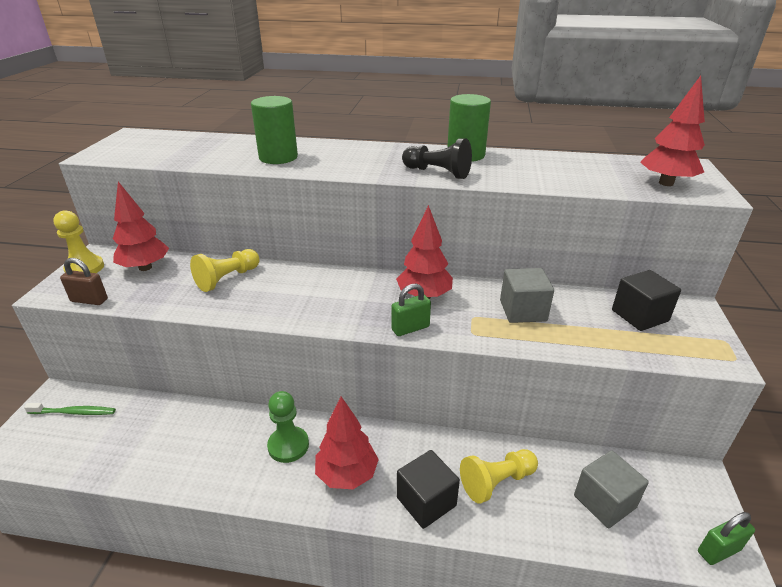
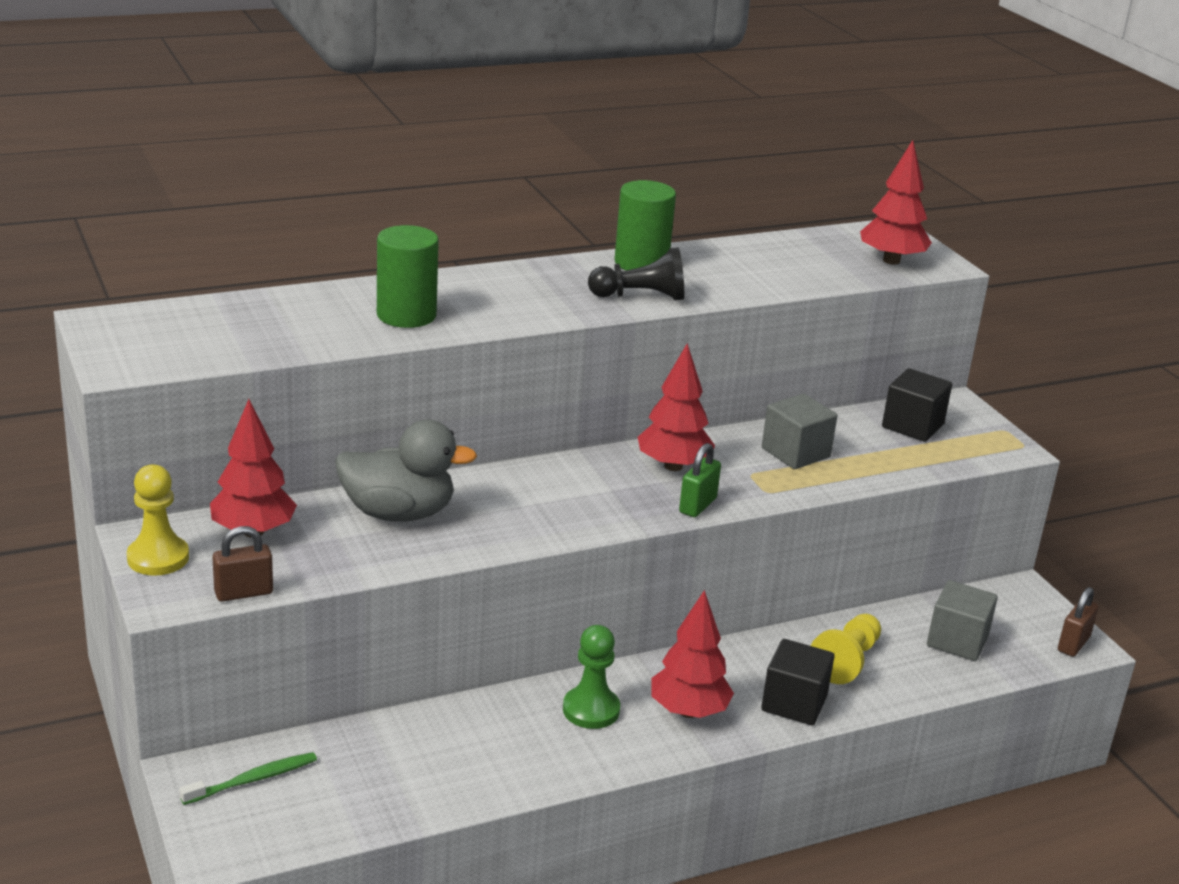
camera: 35 degrees left, 5 degrees down
(227, 279) = (398, 513): yellow pawn -> grey duck
(718, 551) = (1073, 644): green padlock -> brown padlock

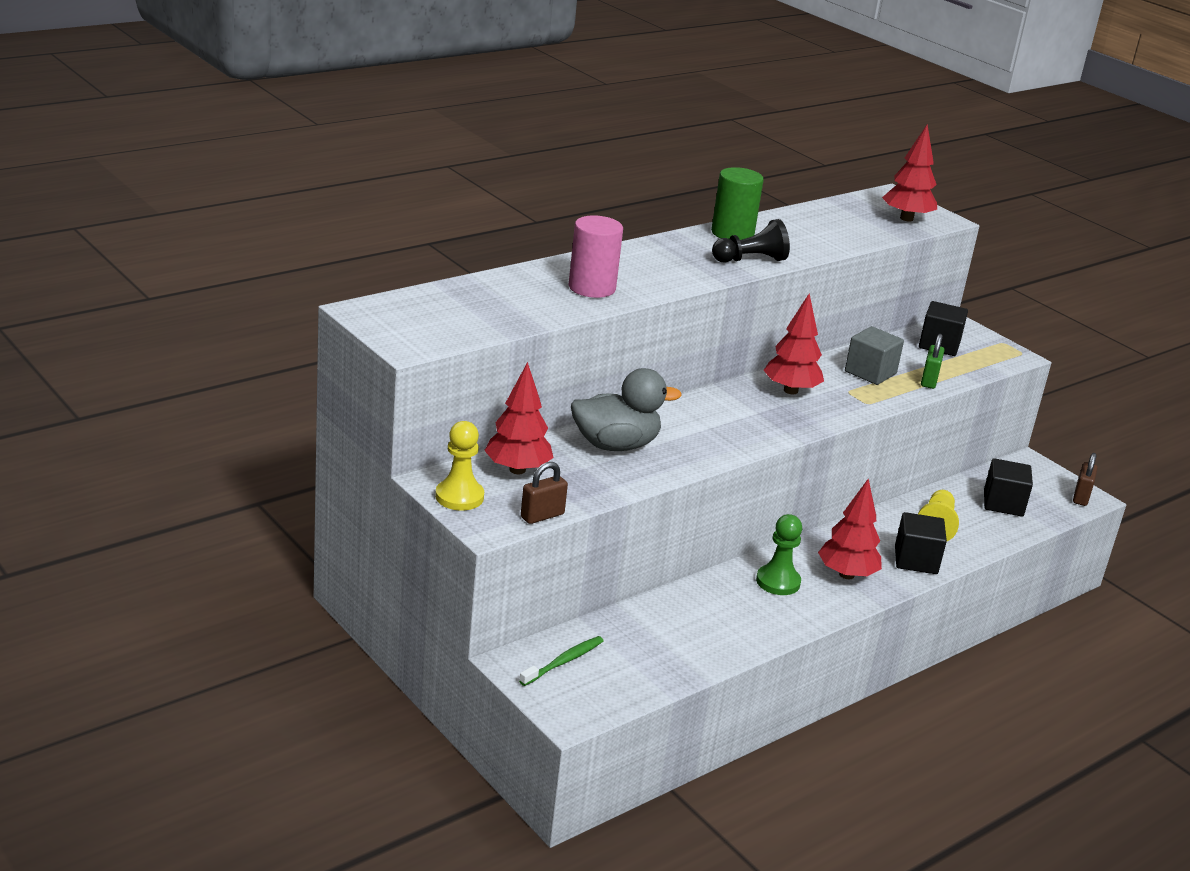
camera: 15 degrees left, 0 degrees up
(406, 315) = (592, 288): green cylinder -> pink cylinder
(697, 505) = (825, 418): green padlock -> green padlock (929, 380)
(957, 641) = (1003, 503): grey cube -> black cube

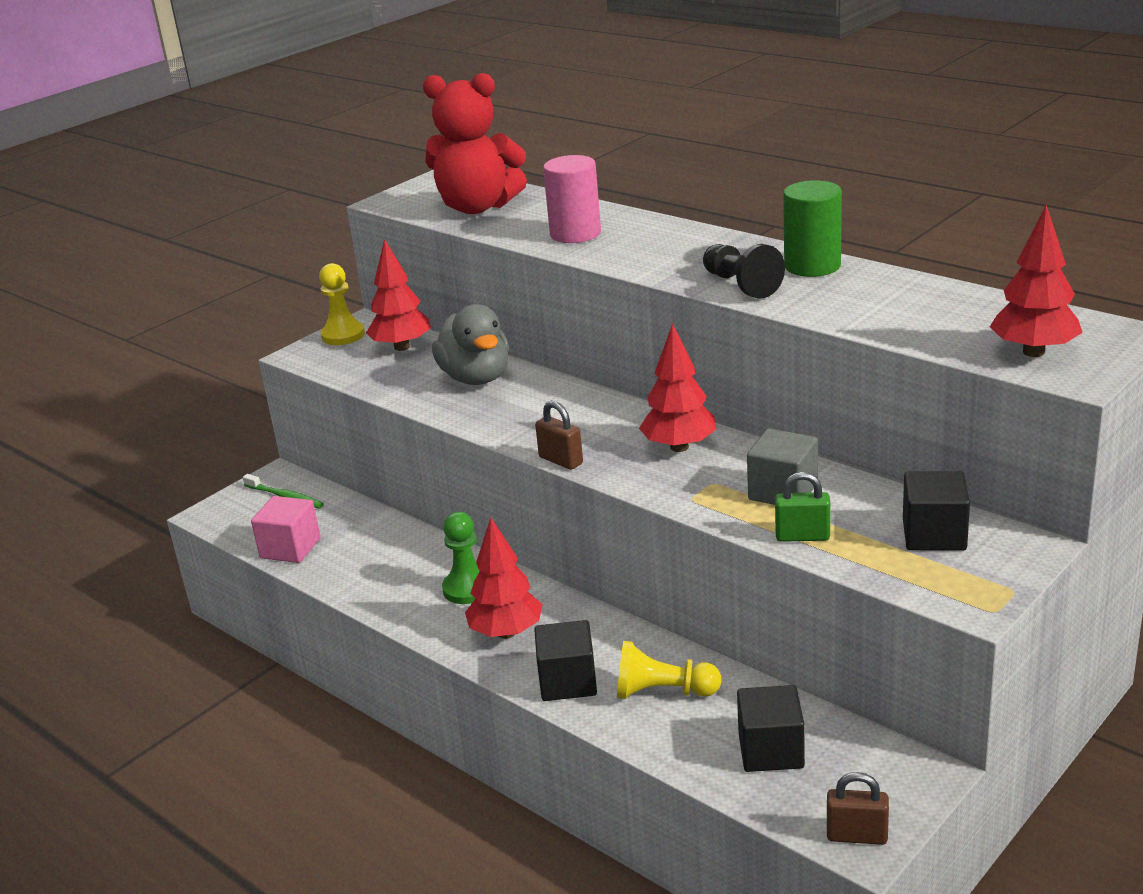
camera: 85 degrees right, 0 degrees up
(477, 311) = (477, 207): none -> red teddy bear
(542, 516) = (327, 371): brown padlock -> brown padlock (561, 460)
(667, 668) = (290, 548): none -> pink cube

